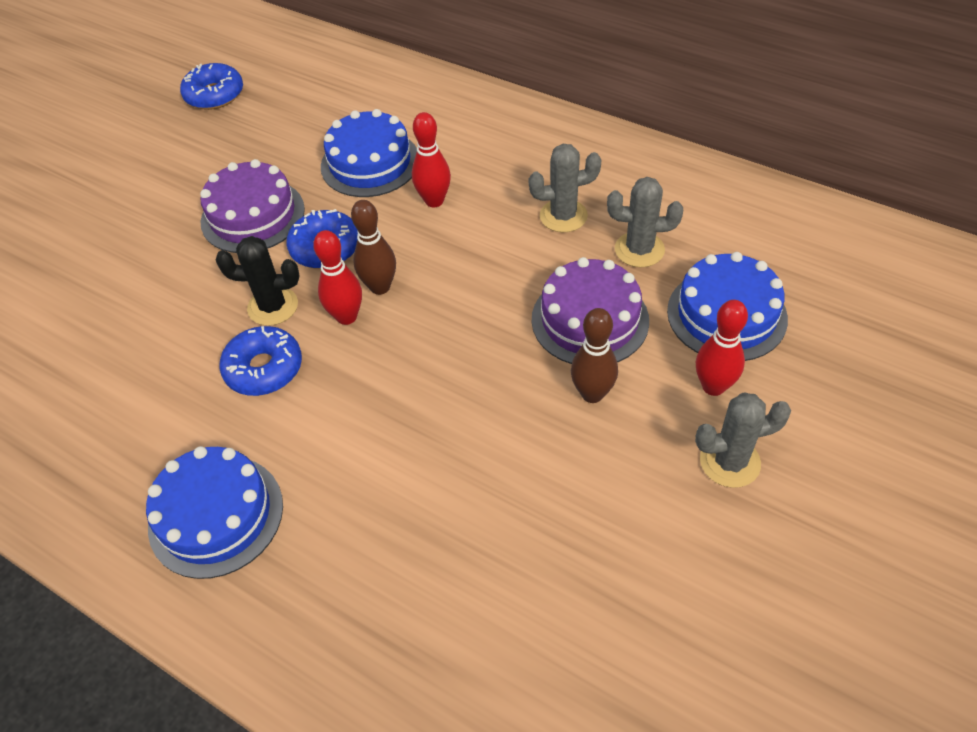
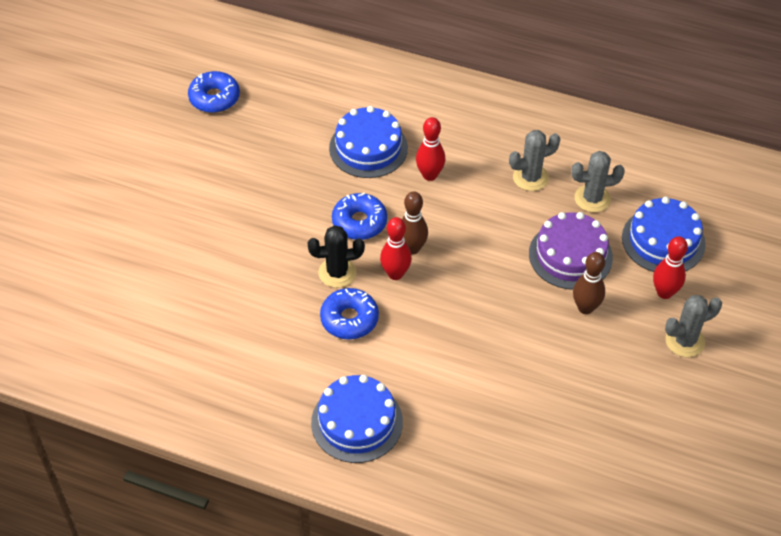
camera: 15 degrees left, 0 degrees up
(253, 215) = (292, 202): purple cake -> none

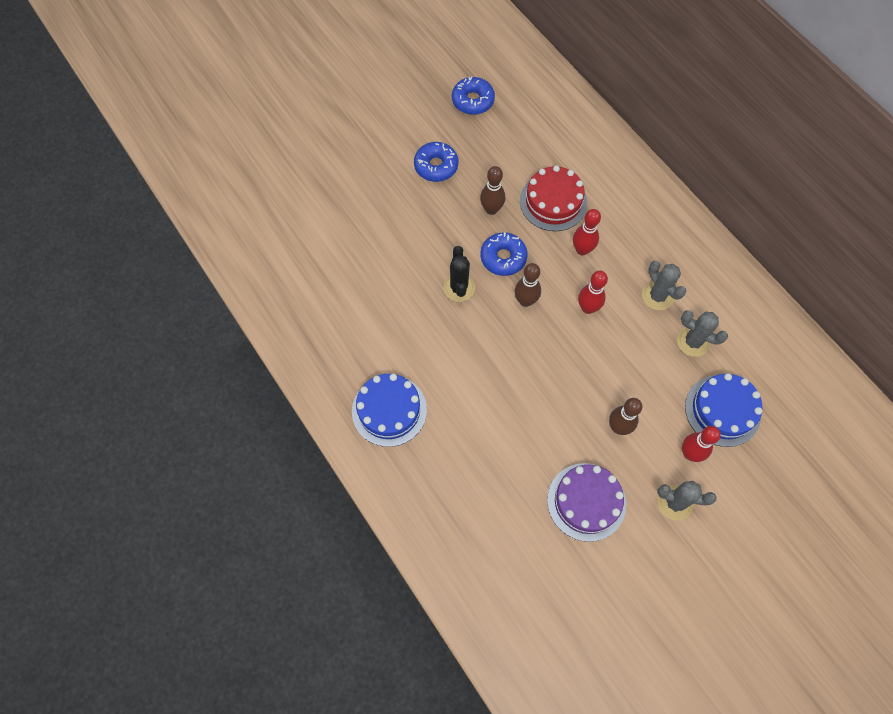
camera: 35 degrees right, 15 degrees up
(313, 186) = (491, 209): none -> brown bowling pin
(337, 272) = (459, 288): black cactus -> black cactus turned 60 degrees clockwise
(349, 319) = (441, 329): blue donut -> blue donut (436, 166)
(368, 148) = (553, 202): blue cake -> red cake
(395, 274) = (499, 314): red bowling pin -> red bowling pin (587, 308)
(530, 177) = (657, 296): grey cactus -> grey cactus turned 45 degrees clockwise
(570, 255) = (639, 378): purple cake -> purple cake (586, 501)

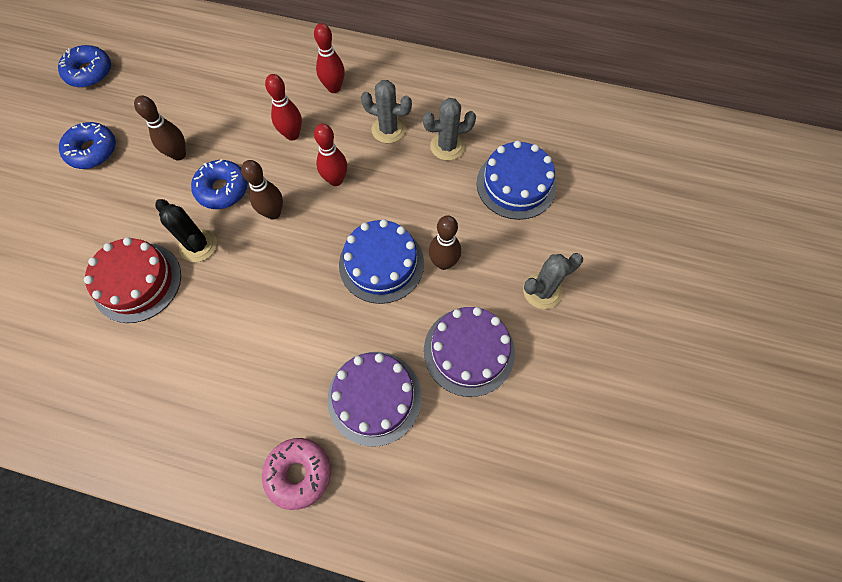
camera: 40 degrees left, 0 degrees up
(389, 410) = (210, 416): blue cake -> blue cake (381, 263)
(416, 489) = (299, 473): none -> pink donut
(499, 481) = (374, 397): none -> purple cake
(553, 202) = (234, 111): red cake -> red cake (137, 282)
(690, 453) = (520, 239): red bowling pin -> red bowling pin (334, 88)

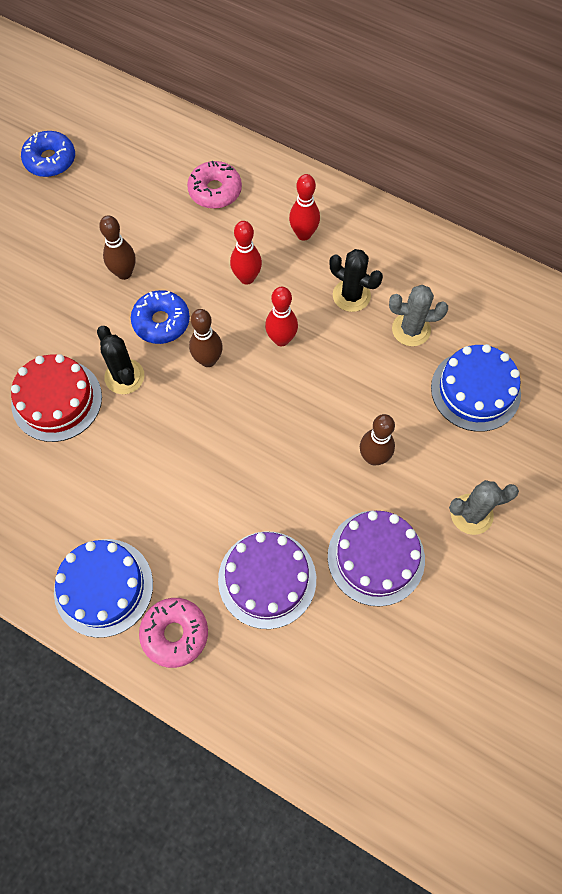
camera: 15 degrees right, 0 degrees up
(92, 151) = (38, 249): blue donut -> none
(247, 68) = (215, 191): none -> pink donut
(381, 263) = (308, 442): blue cake -> blue cake (103, 587)
(388, 129) = (351, 295): grey cactus -> black cactus

